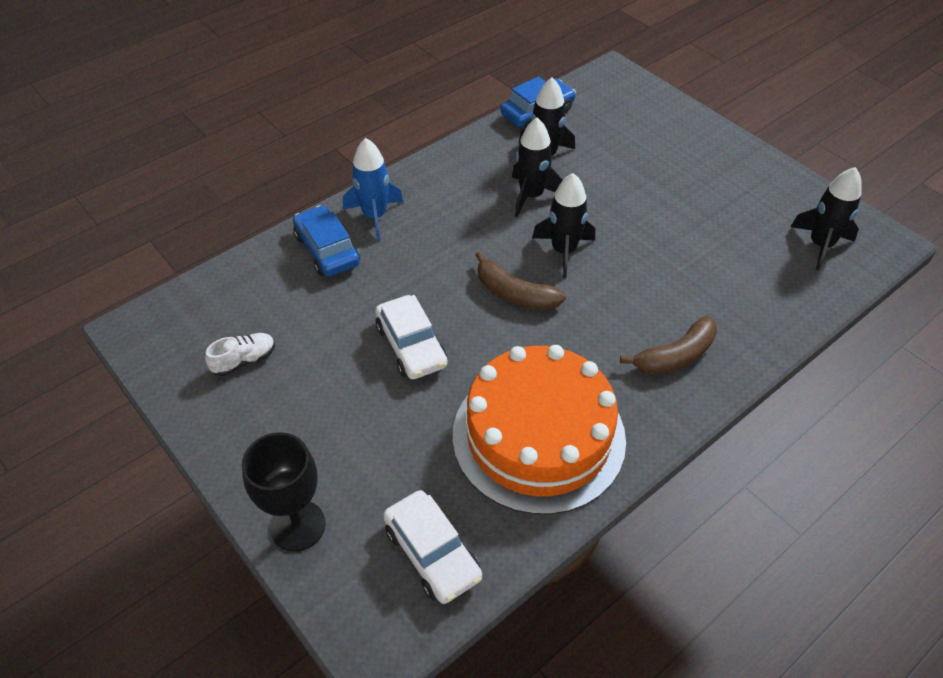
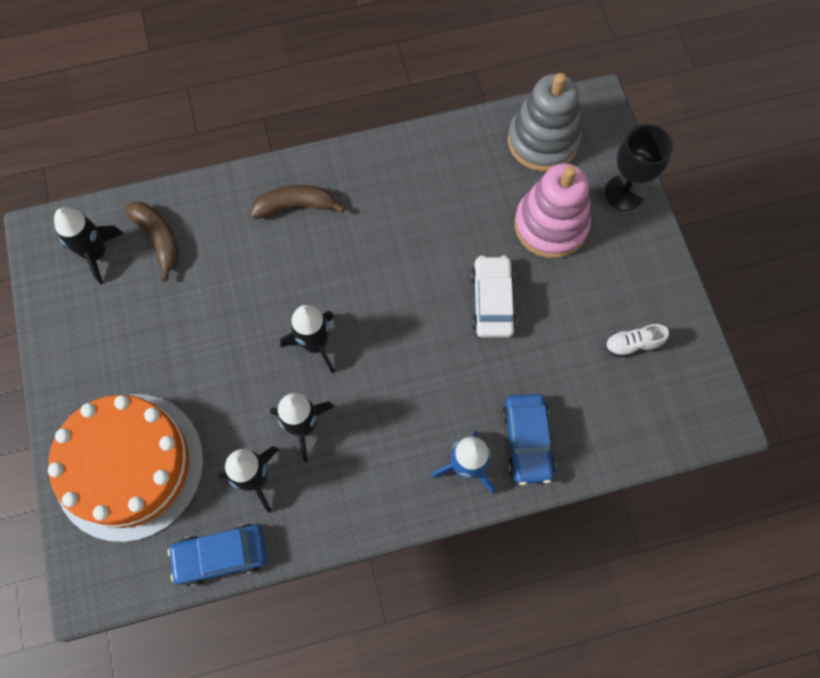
camera: 155 degrees left, 20 degrees up
(379, 447) = (550, 225): none -> pink stacking toy
(432, 553) = (542, 141): white car -> grey stacking toy
(514, 294) = (383, 316): brown banana -> brown banana (159, 239)
(538, 436) = (434, 187): orange cake -> orange cake (129, 466)

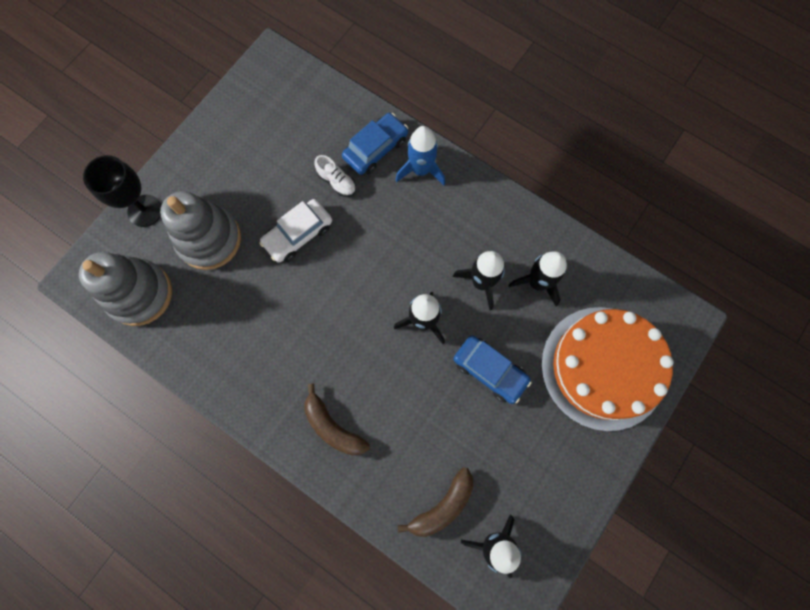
camera: 130 degrees left, 5 degrees up
(159, 239) = (442, 505): brown banana -> brown banana turned 150 degrees counterclockwise
(221, 555) = (597, 263): blue car -> blue car (490, 370)
(550, 225) = (209, 239): pink stacking toy -> grey stacking toy
(632, 344) = (261, 133): white shoe -> white shoe (336, 182)

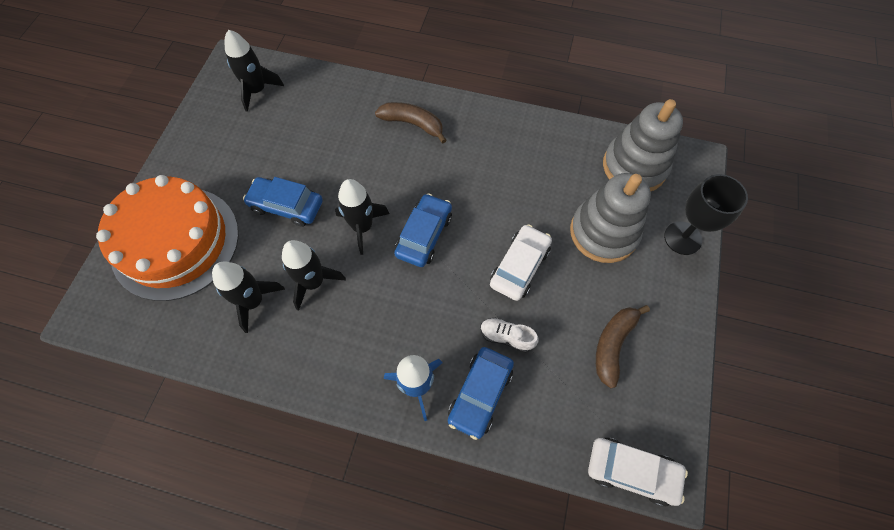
camera: 160 degrees right, 10 degrees down
(294, 68) = (631, 471): none -> white car
(369, 293) = (424, 235): none -> blue car
(442, 505) = (304, 101): brown banana -> brown banana (613, 345)

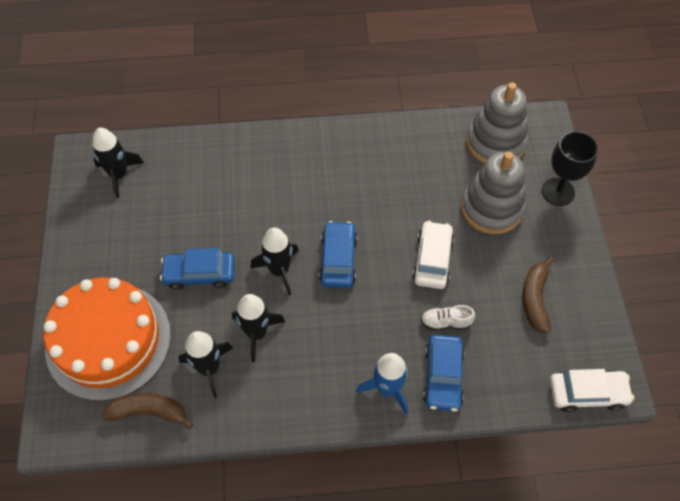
camera: 20 degrees left, 5 degrees down
(413, 124) = (284, 162): brown banana -> brown banana (149, 412)

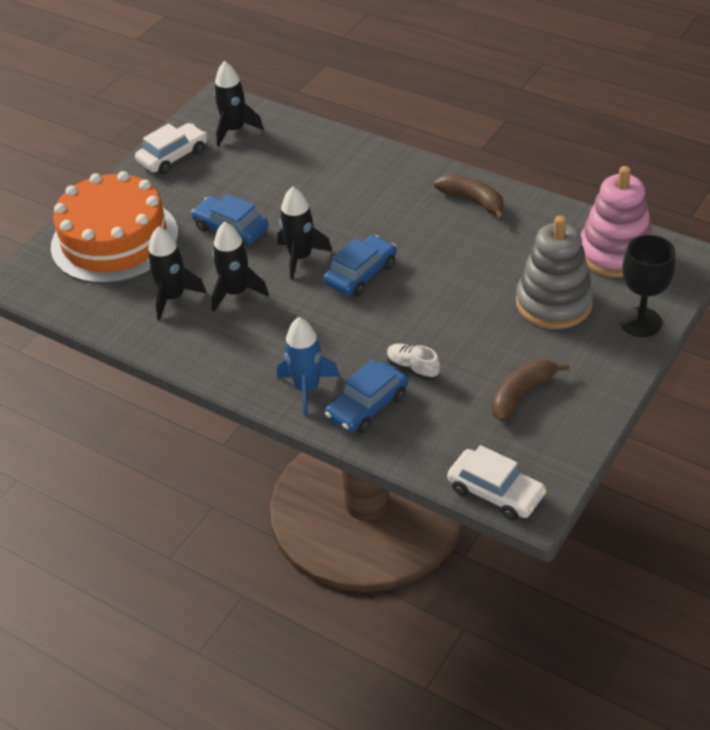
camera: 40 degrees right, 15 degrees down
(149, 412) = (98, 303): brown banana -> brown banana (473, 201)
(432, 260) = (450, 315): white car -> white car (173, 156)
(495, 142) = (615, 253): grey stacking toy -> pink stacking toy

